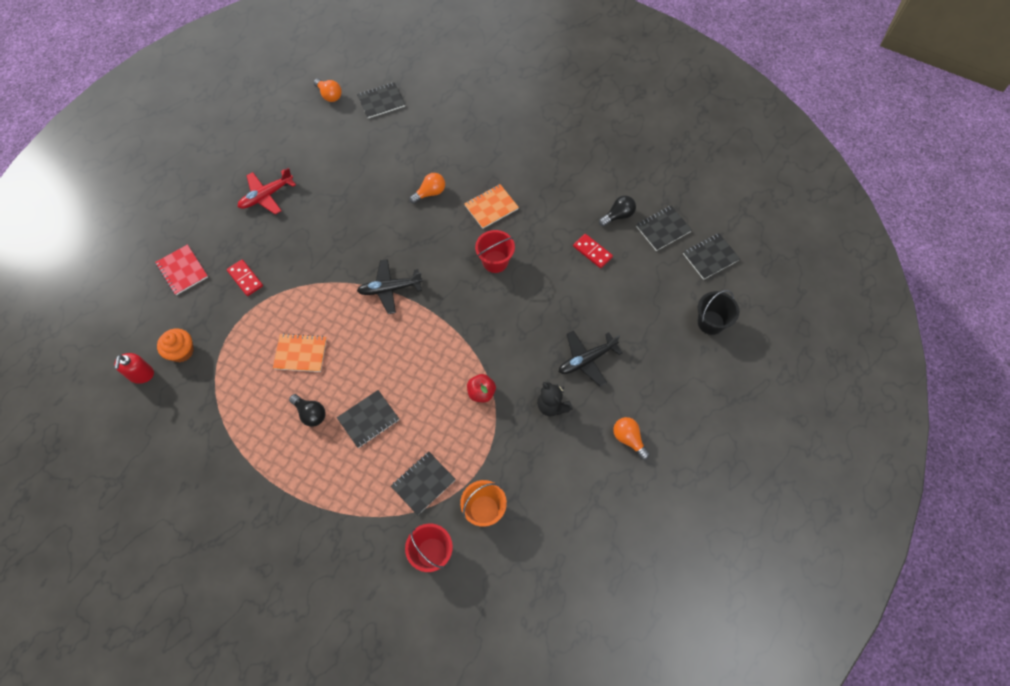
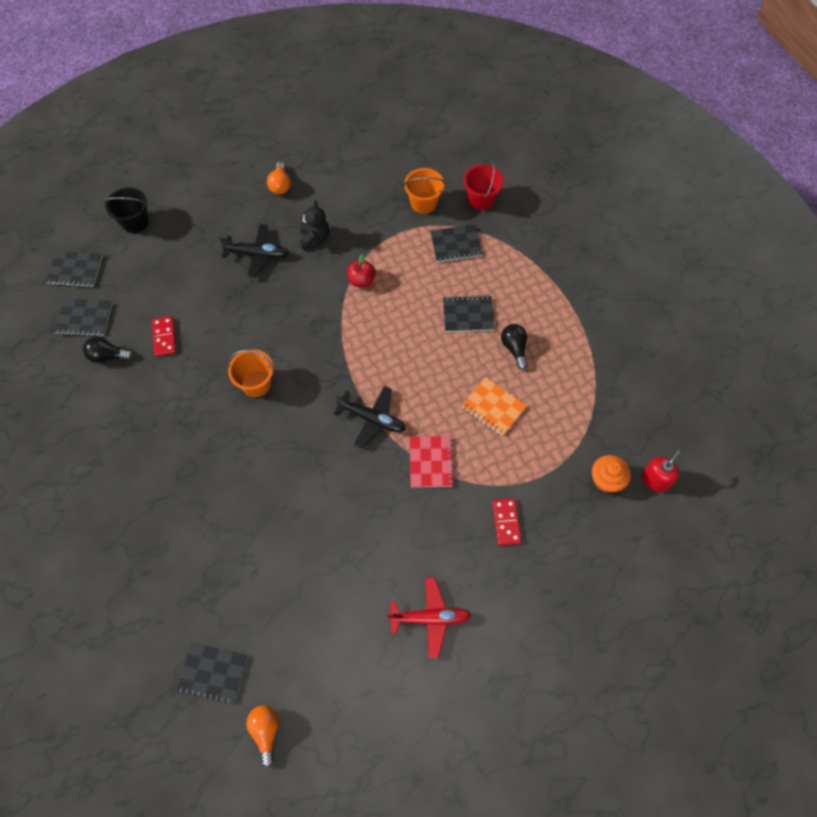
camera: 145 degrees left, 0 degrees up
(182, 270) = (568, 576): red notebook -> red notebook (431, 462)
(430, 193) = (256, 500): orange light bulb -> none
(491, 207) = (211, 443): orange notebook -> none
(495, 261) = (256, 384): red bucket -> orange bucket

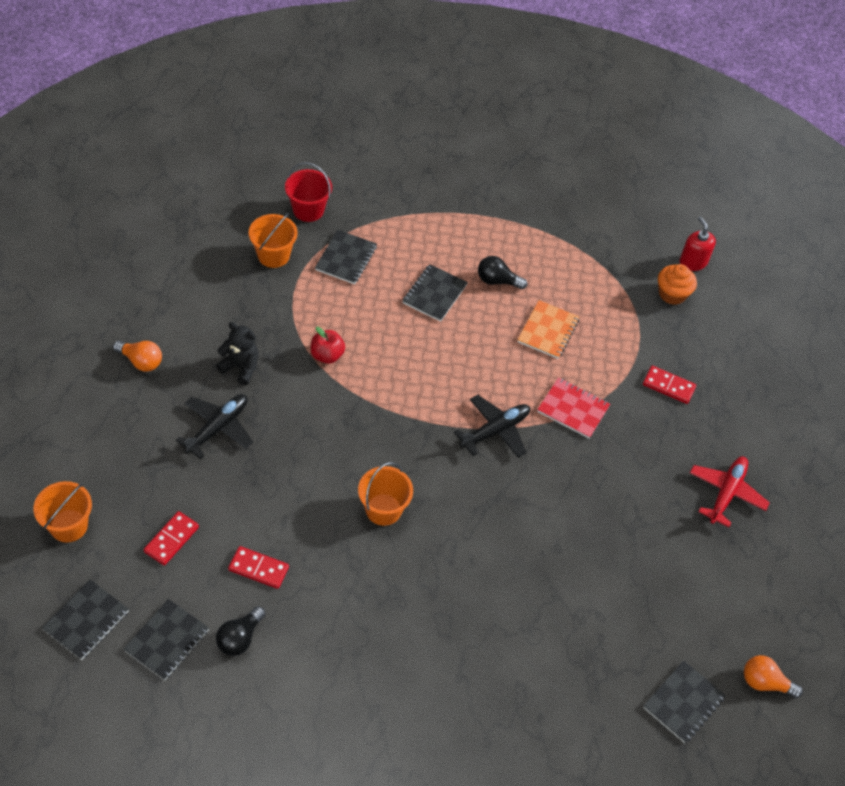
camera: 65 degrees left, 10 degrees down
(135, 222) = (68, 526): black bucket -> orange bucket
(157, 279) = (171, 539): none -> red domino
(493, 407) = (548, 331): orange notebook -> orange notebook turned 45 degrees counterclockwise

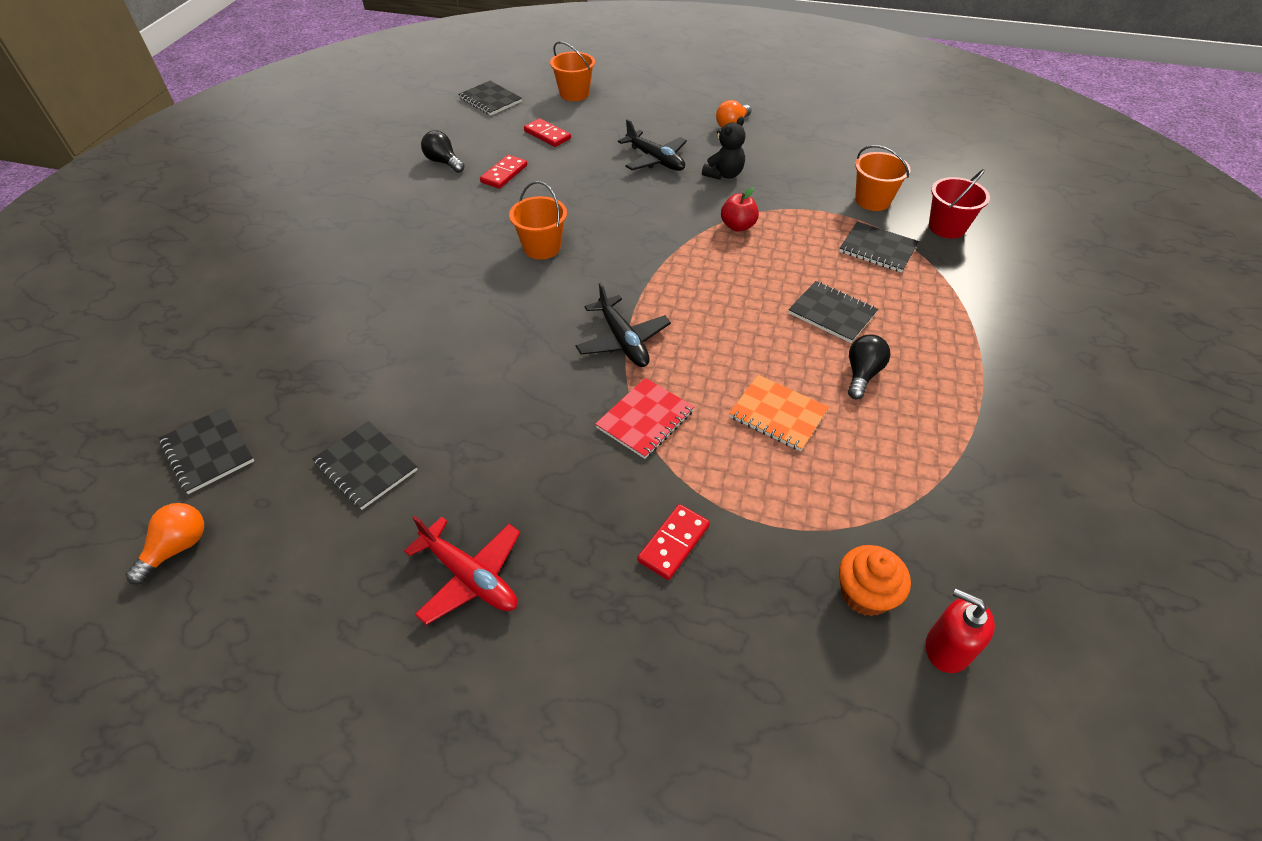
camera: 105 degrees right, 5 degrees down
(167, 640) = (458, 131): black notebook -> black notebook (366, 466)
(693, 262) = (947, 648): red soap dispenser -> red soap dispenser turned 135 degrees counterclockwise

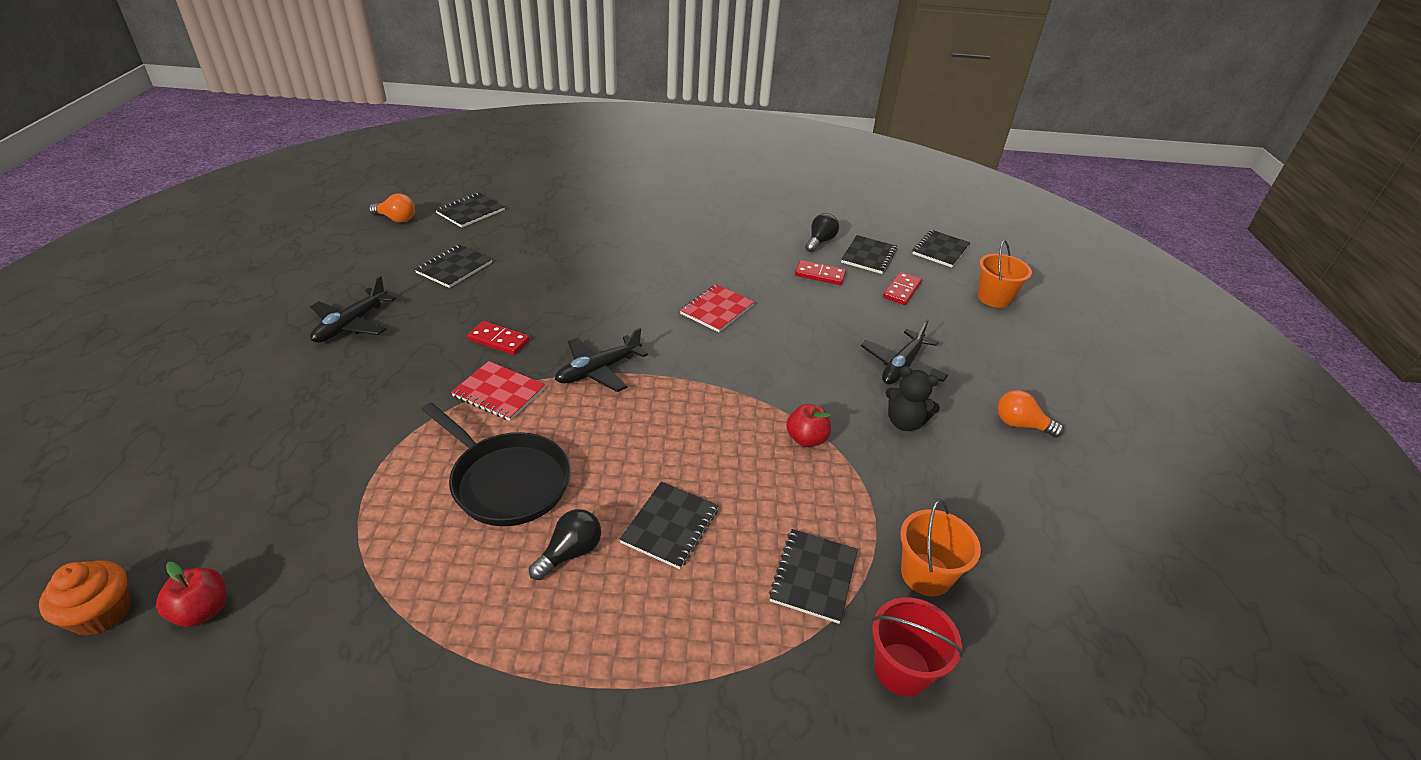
camera: 75 degrees right, 10 degrees down
(470, 577) = (351, 324): red plane -> black plane
(483, 140) = (868, 256): none -> black notebook
(542, 247) = (717, 310): orange bucket -> red notebook
(674, 543) = (361, 420): red domino -> red domino (499, 340)
(778, 414) = (506, 481): orange notebook -> black pan
(862, 374) = (570, 553): black light bulb -> black light bulb turned 60 degrees counterclockwise
(865, 593) = (279, 548): orange cupcake -> orange cupcake (101, 613)
(947, 648) = (202, 611): red soap dispenser -> red apple

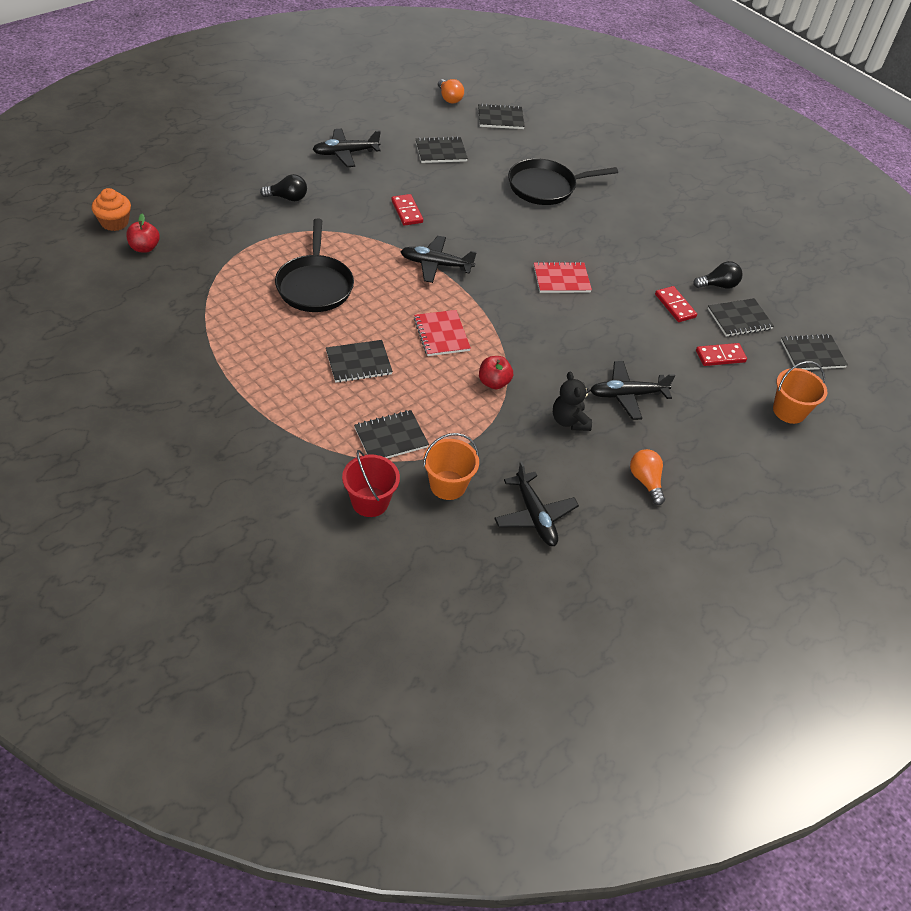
camera: 45 degrees right, 10 degrees up
(499, 392) = (369, 240): red notebook -> red notebook (441, 334)
(570, 553) = (299, 337): black light bulb -> black light bulb (287, 198)
(592, 245) = (545, 187): none -> black pan
(1019, 532) = (535, 516): none -> black plane

